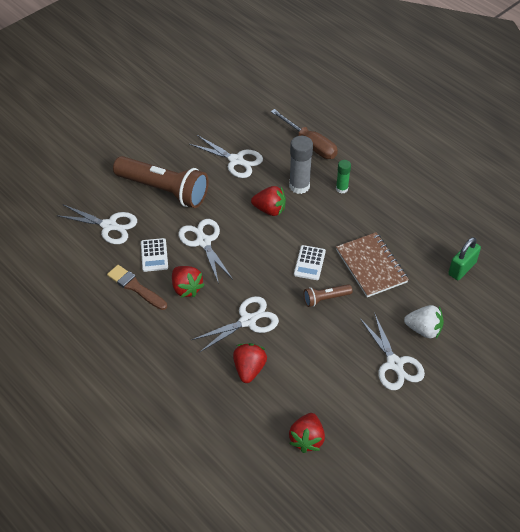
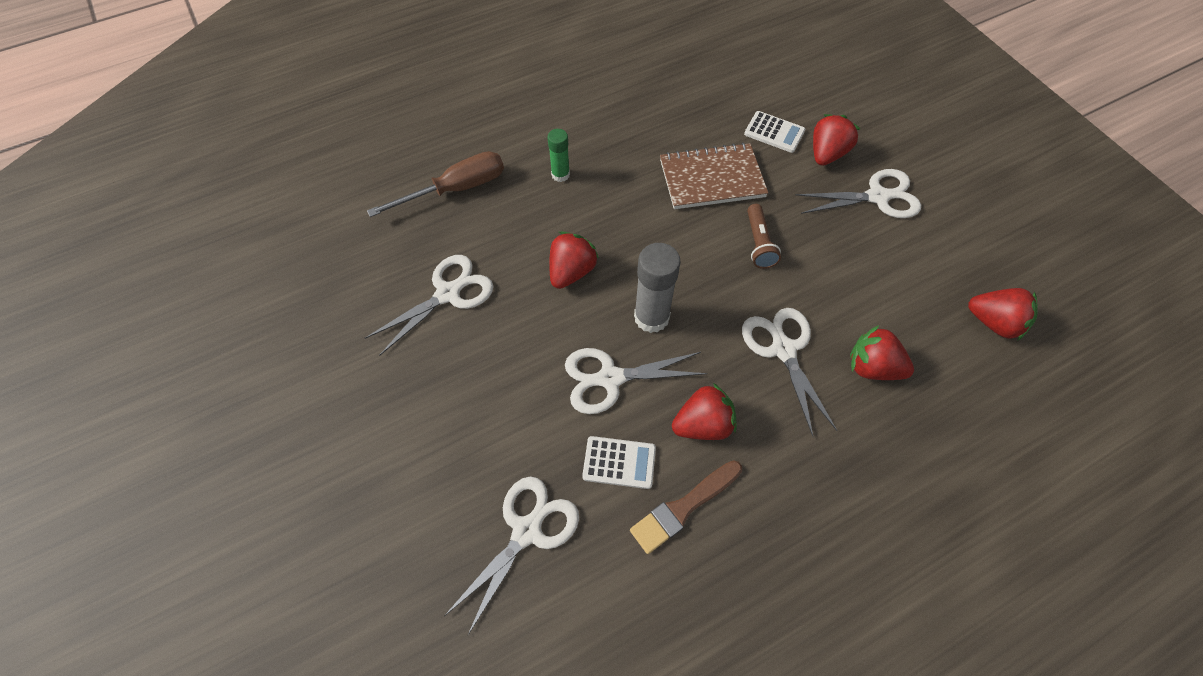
camera: 75 degrees left, 10 degrees up
(164, 190) = (472, 418): brown flashlight -> none
(299, 186) = (536, 223): grey glue stick -> grey glue stick (651, 317)
(309, 263) = (690, 246): white calculator -> white calculator (774, 132)
(423, 329) = (827, 154): white strawberry -> red strawberry
(462, 269) = (737, 92): green padlock -> none

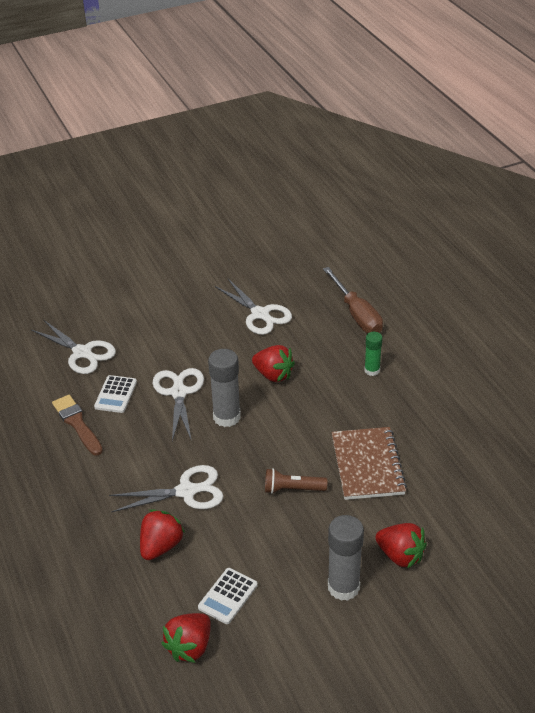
camera: 95 degrees right, 20 degrees down
(703, 424) = (133, 438): red strawberry -> none
(774, 132) = (428, 518): white calculator -> white calculator (228, 596)
(877, 197) = (343, 587): white scissors -> grey glue stick

